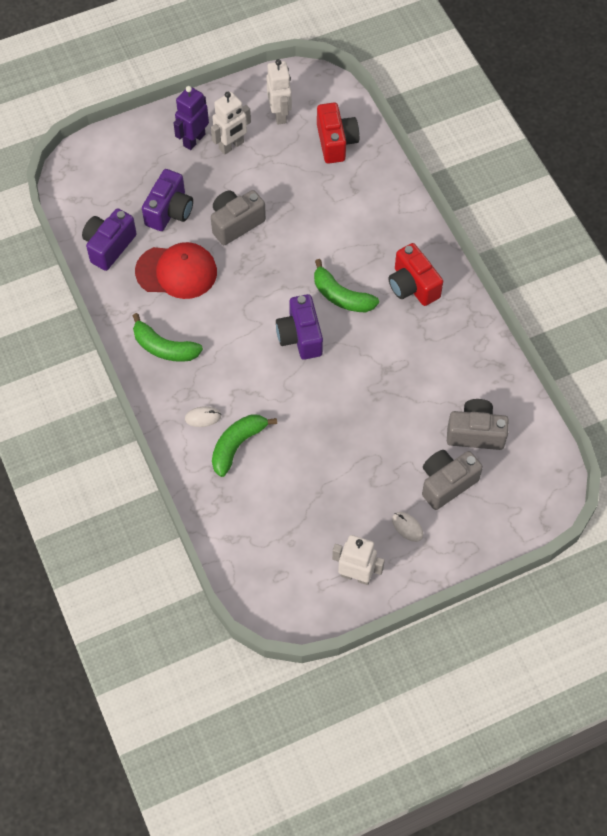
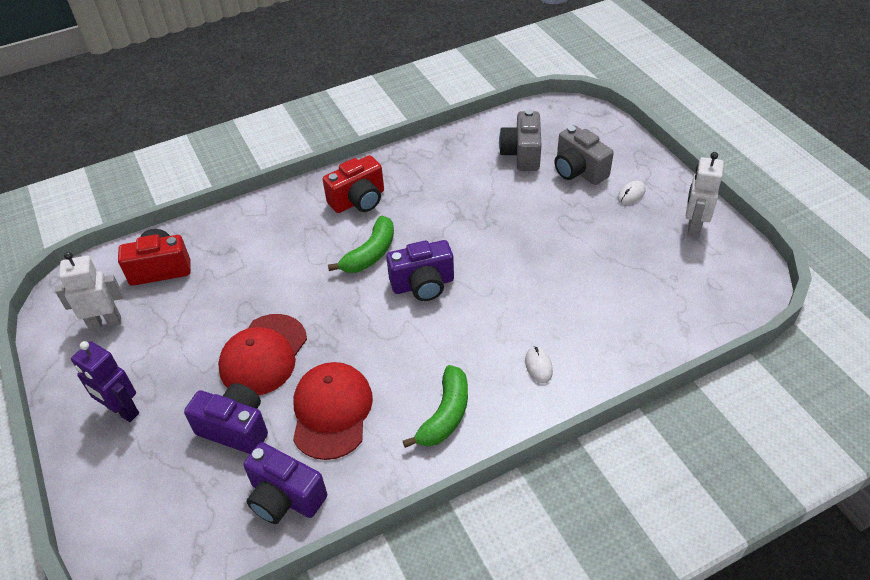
camera: 90 degrees left, 15 degrees down
(231, 146) = (142, 368): white robot -> none
(236, 223) = (263, 355): grey camera -> red cap
(237, 445) = (569, 331): green banana -> none

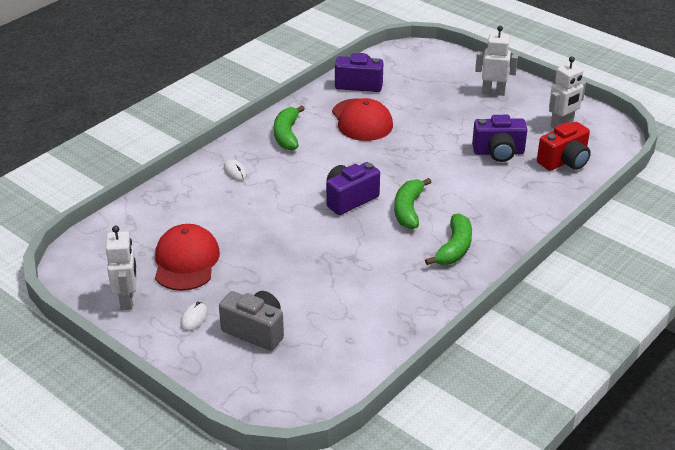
camera: 155 degrees right, 10 degrees down
(122, 411) = (493, 92): purple robot -> white robot
(235, 428) = (415, 101): purple camera -> purple camera (498, 152)
(263, 355) = (432, 134): red cap -> red cap (186, 261)
(358, 200) = (454, 248): red camera -> green banana
(522, 154) = (323, 335): grey camera -> none

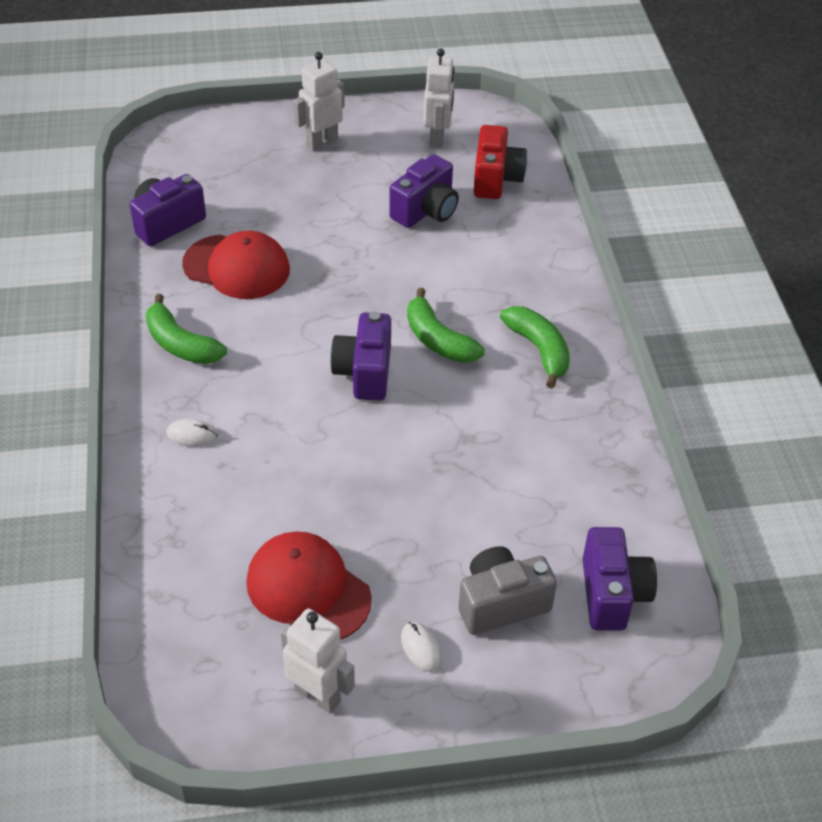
camera: 50 degrees left, 10 degrees up
(312, 369) = (612, 594): none -> purple camera

